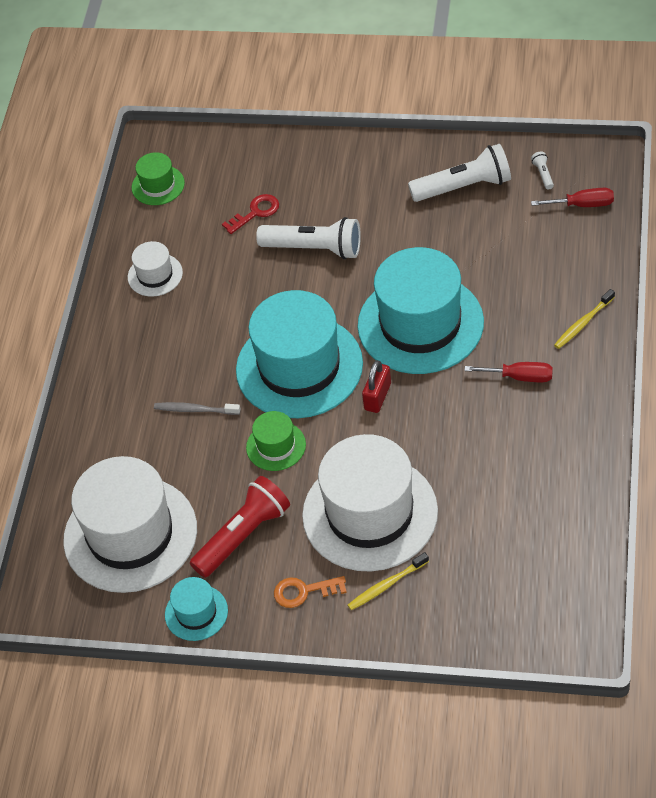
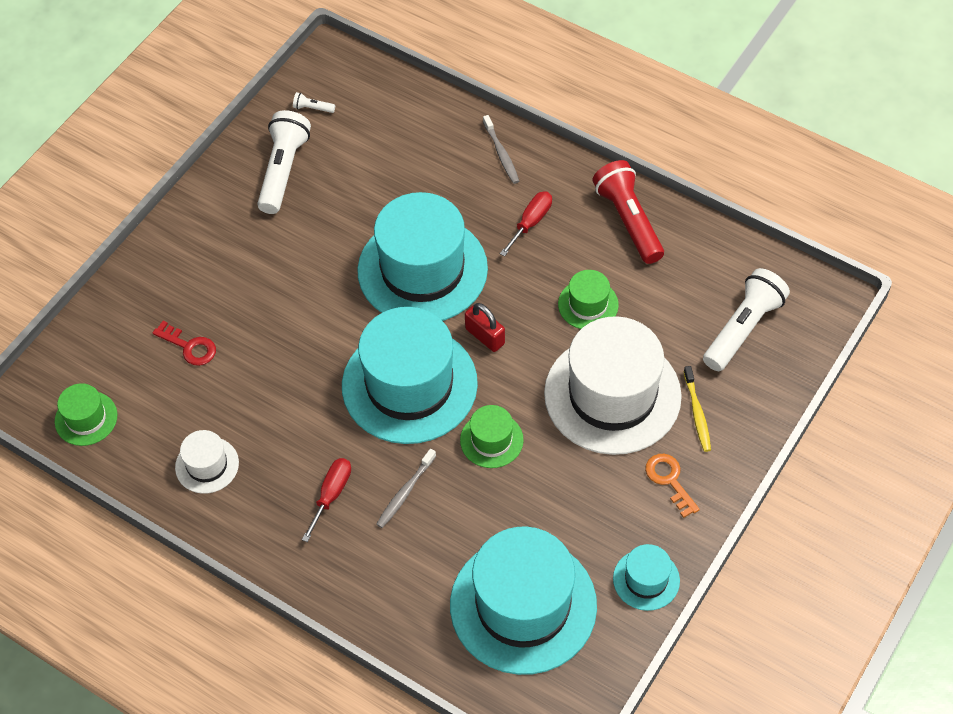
camera: 70 degrees left, 5 degrees up
(130, 534) = (523, 605): white hat -> turquoise hat
(243, 536) = (580, 507): red flashlight -> red flashlight (628, 221)
(255, 212) = (189, 346): red key -> red key turned 135 degrees clockwise
(304, 591) = (669, 480): orange key -> orange key turned 135 degrees clockwise
(314, 248) = (272, 316): white flashlight -> white flashlight (743, 328)
(456, 456) = (588, 304): none -> green hat
(583, 205) = (369, 96): red screwdriver -> red screwdriver (331, 494)
(583, 323) = (501, 153): yellow toothbrush -> grey toothbrush

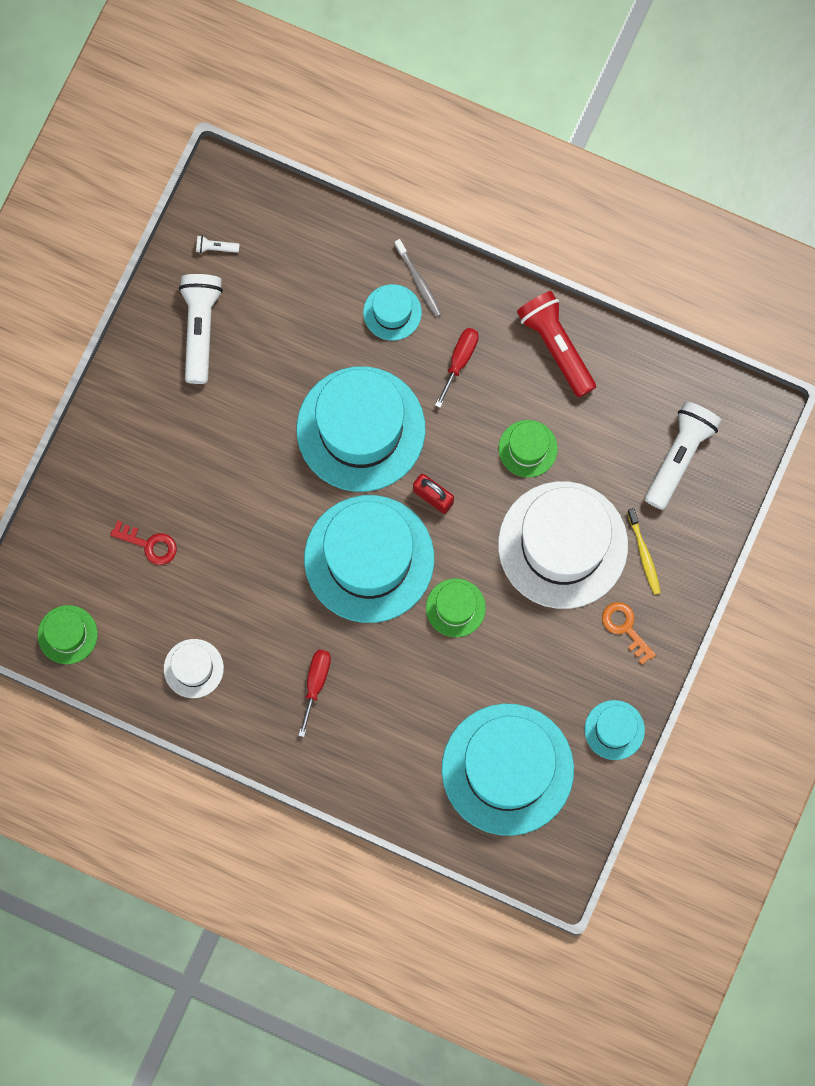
camera: 10 degrees left, 20 degrees up
(405, 492) = (384, 672): grey toothbrush -> none
(471, 176) = (392, 312): none -> turquoise hat

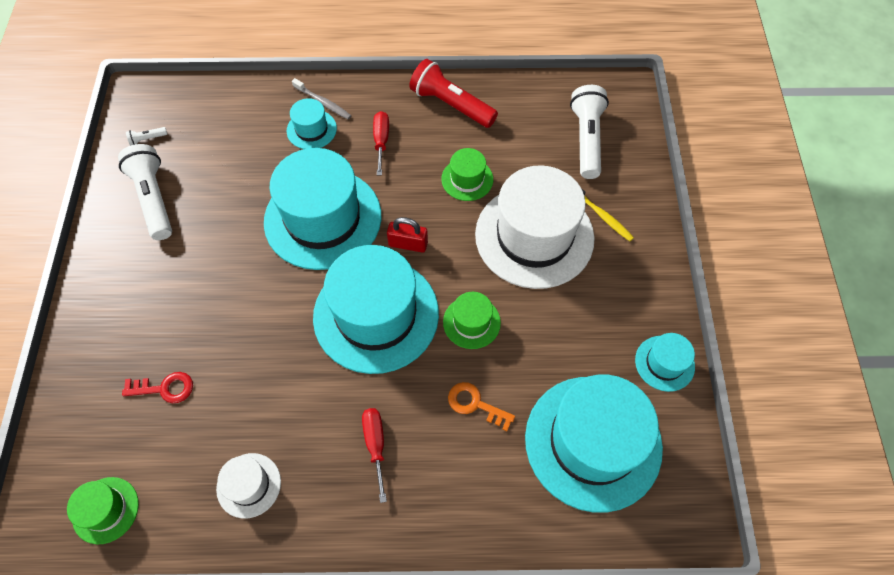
camera: 25 degrees left, 15 degrees down
(625, 628) = (622, 277): orange key -> orange key (475, 404)

